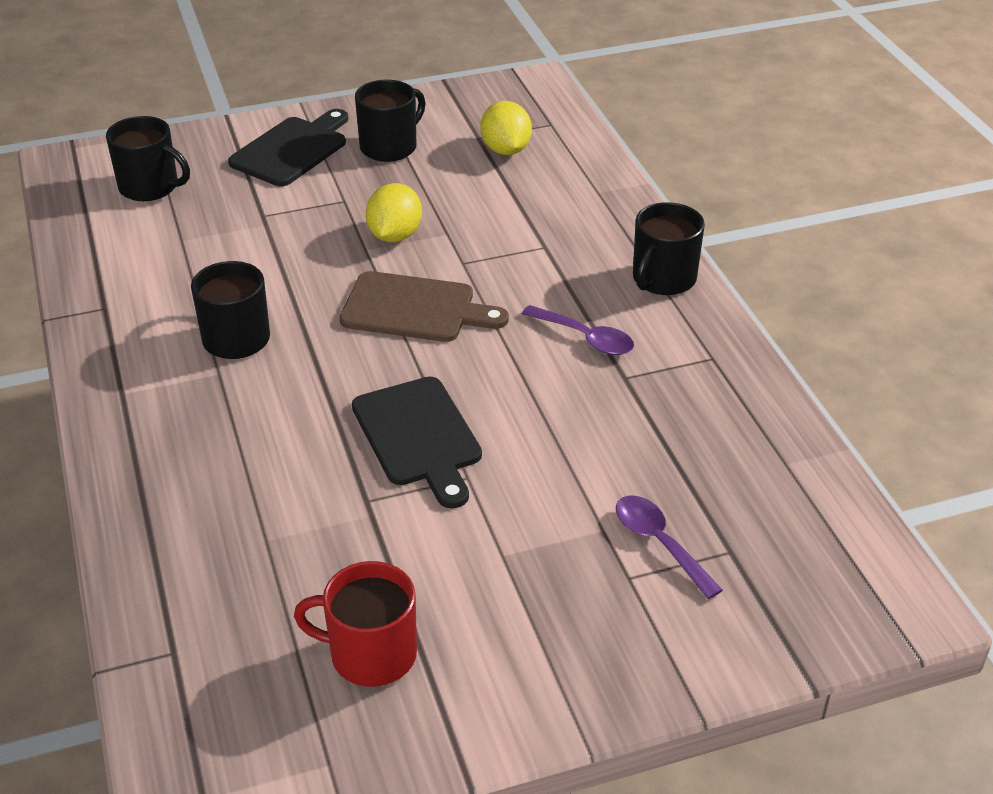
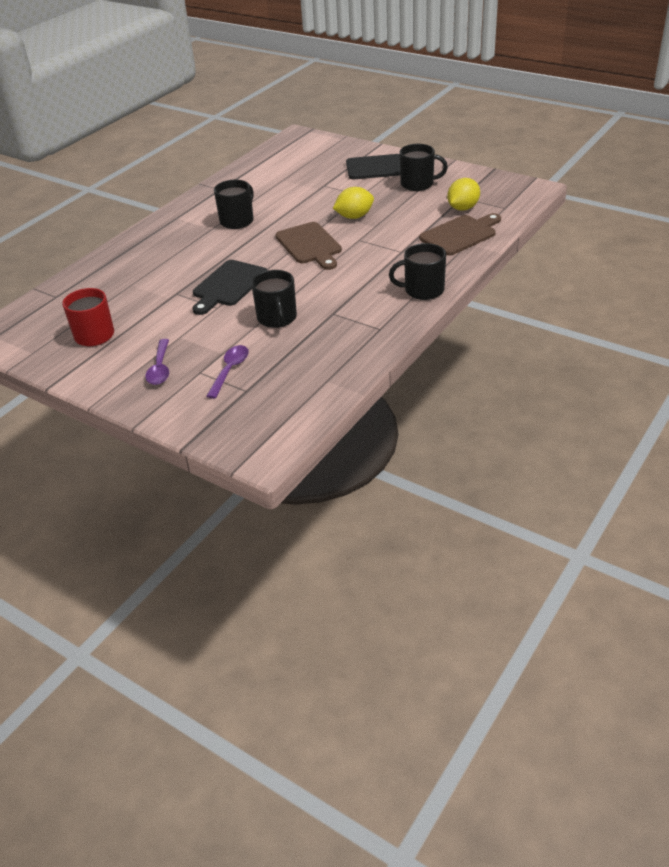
camera: 55 degrees right, 0 degrees up
(150, 187) = (307, 157): black mug -> black mug (277, 318)
(568, 185) = (460, 234): none -> brown cutting board
(585, 338) = (347, 291): purple spoon -> purple spoon (160, 368)

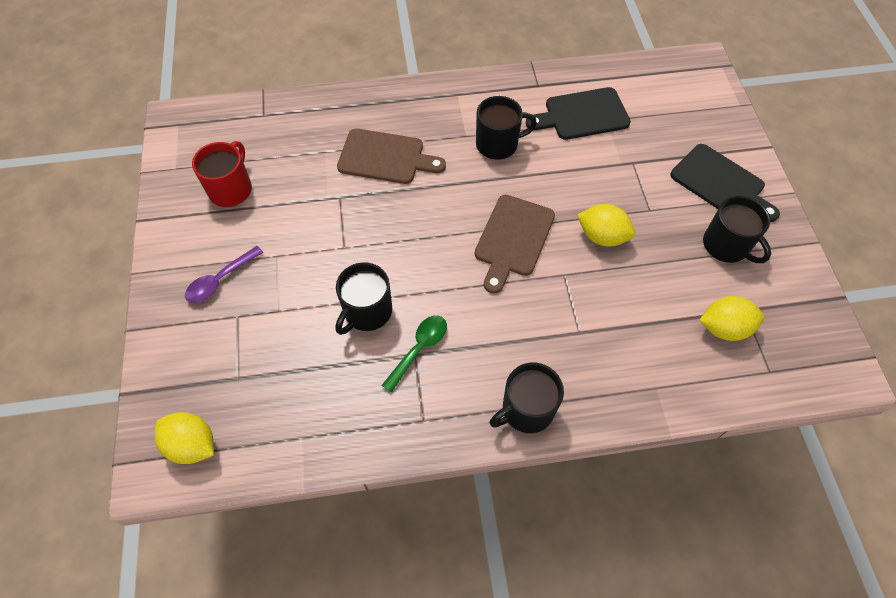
camera: 45 degrees right, 20 degrees up
(228, 285) = (385, 227): black cutting board -> black cutting board (582, 115)
(230, 370) = (257, 339): purple spoon -> none
(267, 429) = (192, 445): none -> yellow lemon
(331, 310) = (419, 349): none -> green spoon
(423, 290) = (526, 410): black mug -> black mug turned 75 degrees counterclockwise
(460, 234) = (668, 366): brown cutting board -> brown cutting board (385, 157)

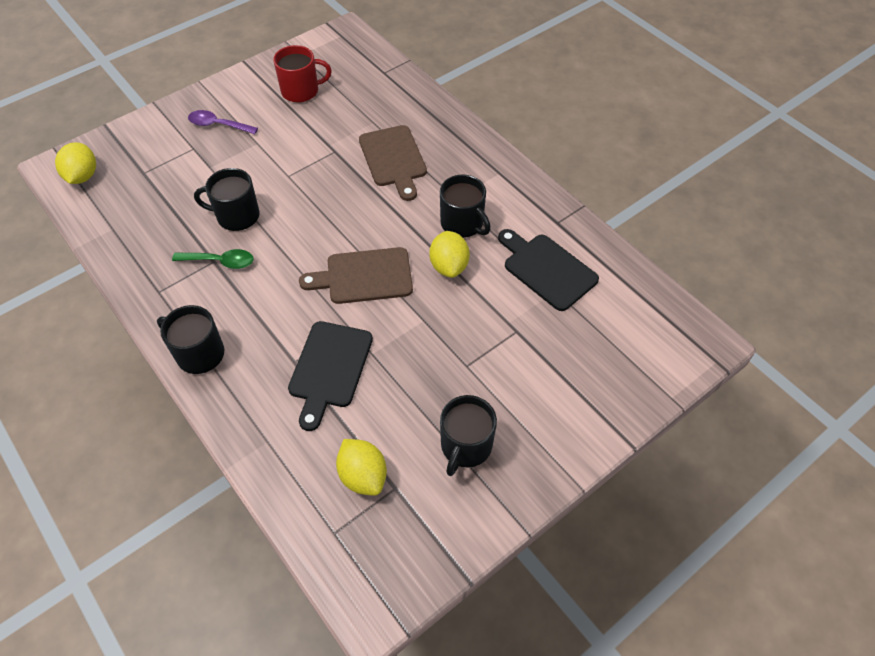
camera: 60 degrees right, 5 degrees down
(602, 236) = (409, 339): yellow lemon -> yellow lemon (449, 266)
(721, 183) = (544, 415): black cutting board -> black cutting board (329, 369)

